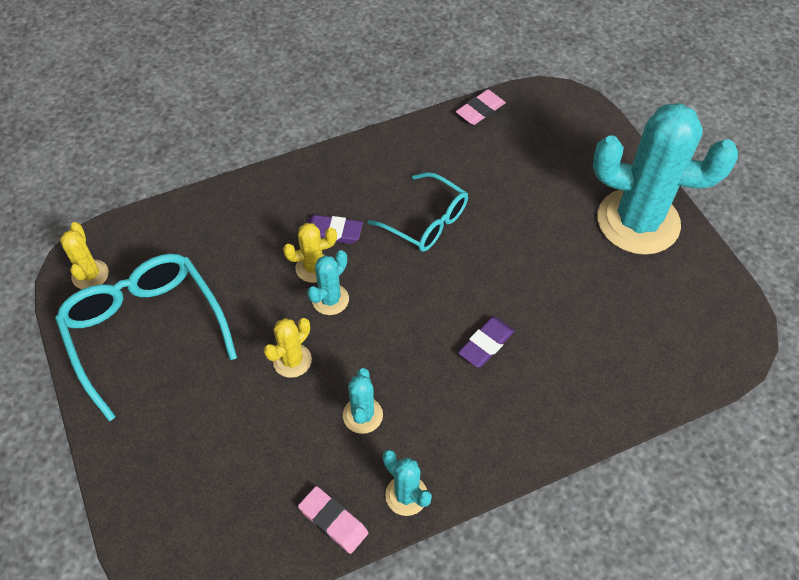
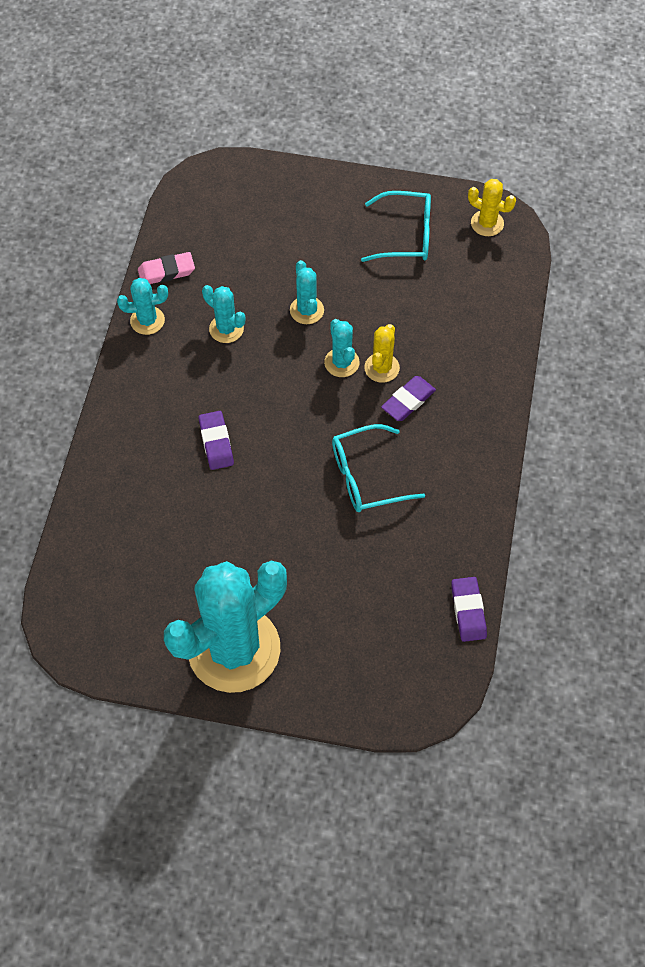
camera: 125 degrees right, 5 degrees up
(145, 330) = (406, 235): turquoise glasses -> turquoise glasses, size x0.63
(292, 360) = (306, 310): yellow cactus -> turquoise cactus
(480, 110) = (468, 611): pink eraser -> purple eraser

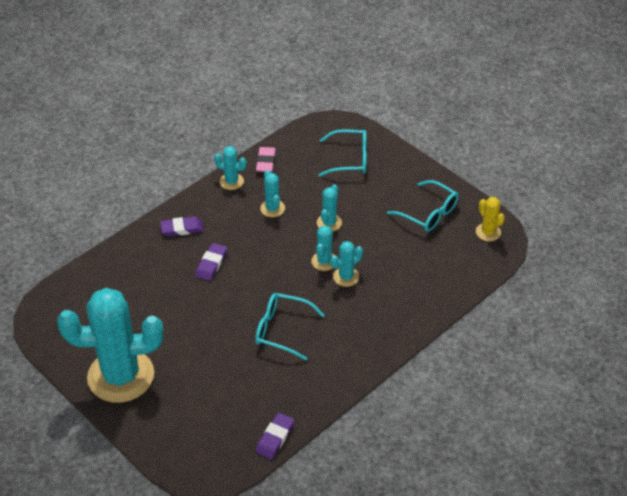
camera: 35 degrees right, 15 degrees down
(166, 271) = (266, 162): pink eraser -> pink eraser turned 75 degrees clockwise
(262, 214) = (350, 159): none -> turquoise glasses
(381, 368) = (346, 277): yellow cactus -> turquoise cactus
(408, 401) = (345, 303): purple eraser -> purple eraser (182, 229)

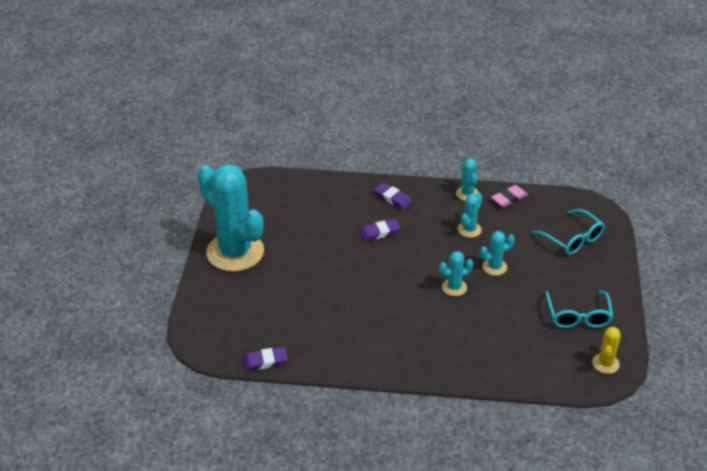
camera: 50 degrees right, 5 degrees down
(281, 330) = (363, 305): turquoise glasses -> none
(346, 277) = (454, 308): turquoise cactus -> none

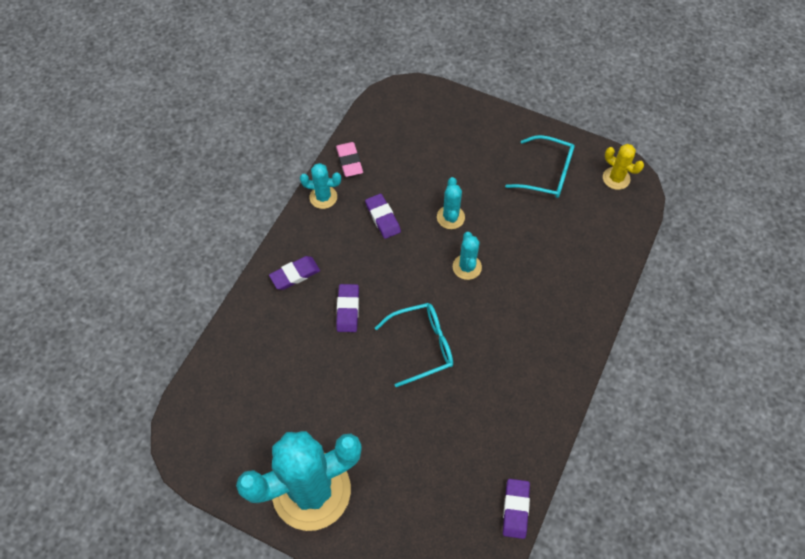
camera: 70 degrees left, 20 degrees up
(469, 229) = (382, 218): turquoise cactus -> purple eraser
(573, 239) = (437, 132): turquoise glasses -> turquoise glasses (422, 345)

